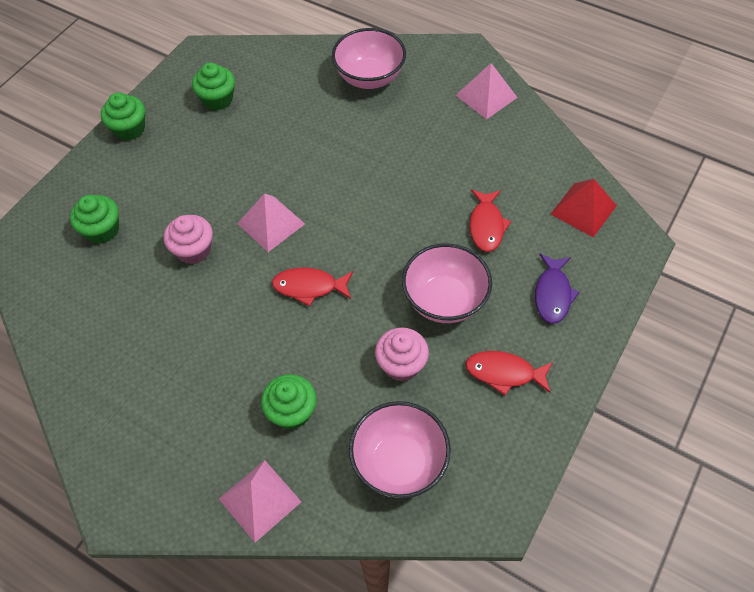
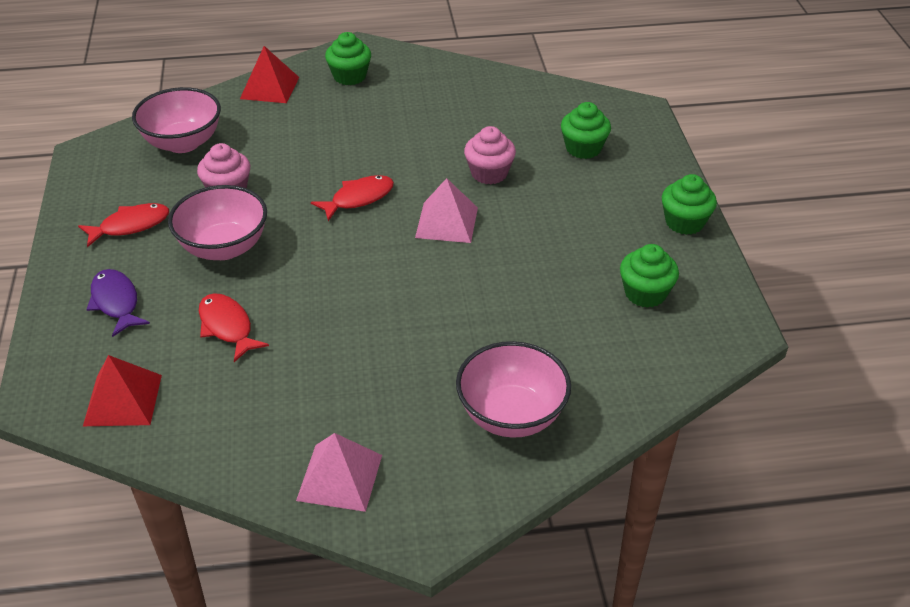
camera: 140 degrees right, 15 degrees down
(260, 500) = (269, 88): pink pyramid -> red pyramid
(292, 411) = (292, 130): green cupcake -> green cupcake (349, 76)

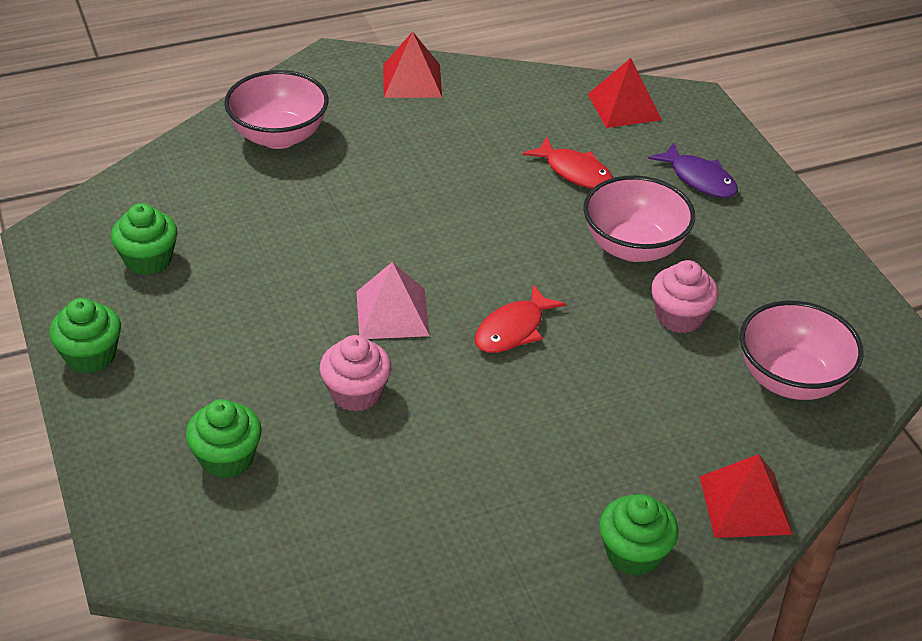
camera: 165 degrees right, 0 degrees up
(130, 226) = (756, 257): red fish -> none
(339, 477) = (412, 80): pink pyramid -> red pyramid

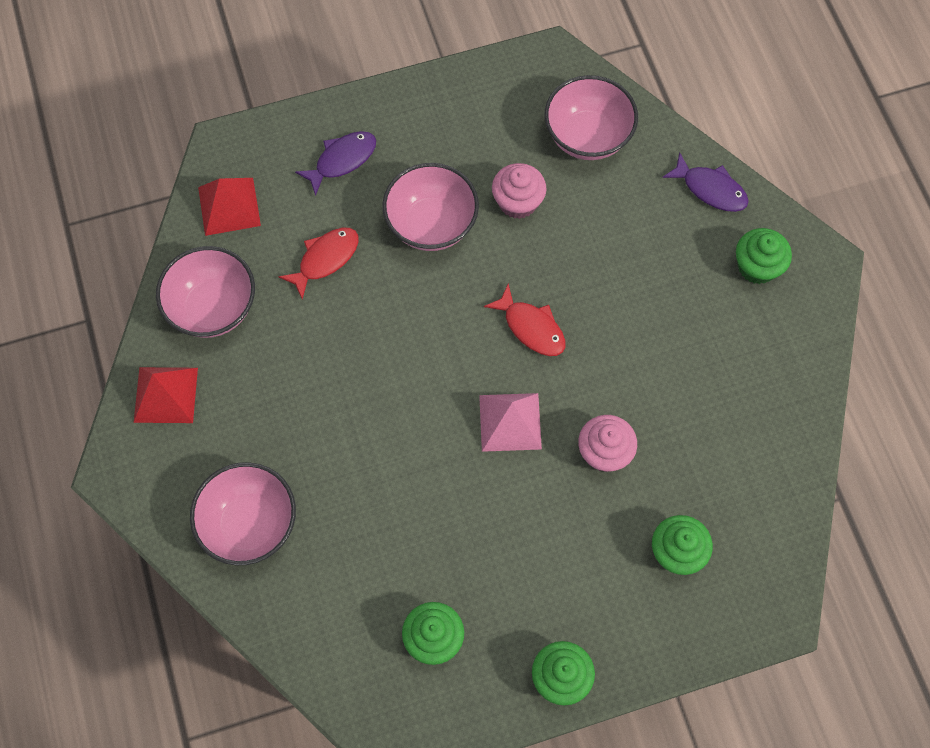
camera: 85 degrees left, 25 degrees up
(507, 103) = (213, 308): none -> pink bowl
(745, 504) = (710, 189): red pyramid -> purple fish

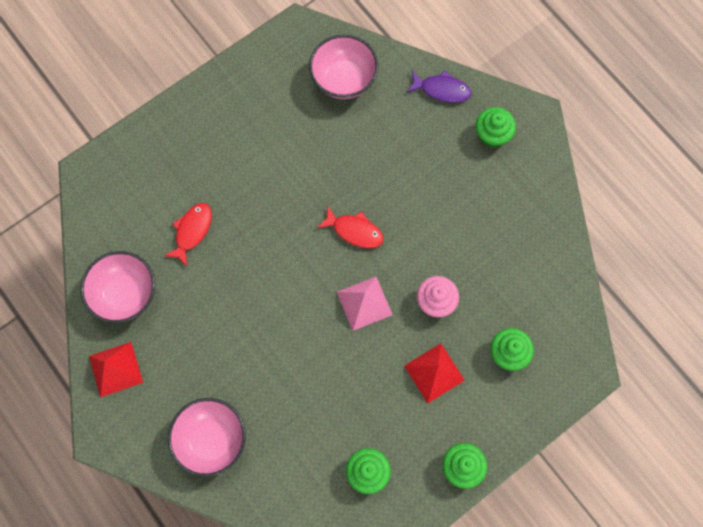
camera: 20 degrees left, 5 degrees up
(229, 206) = (107, 216): red pyramid -> red pyramid (434, 373)
(342, 160) = (176, 154): purple fish -> none
(431, 224) = (258, 180): pink bowl -> none
(517, 202) = (312, 143): pink cupcake -> none

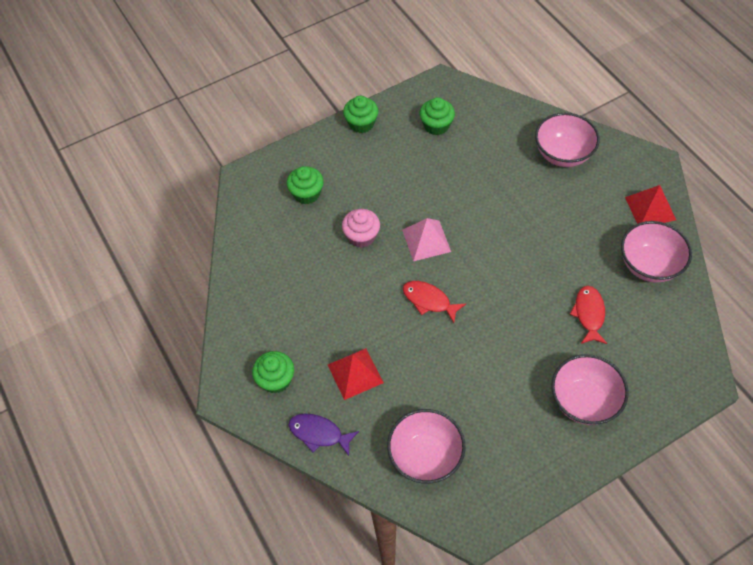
camera: 170 degrees left, 15 degrees down
(192, 231) = (589, 314): red fish -> red fish turned 150 degrees clockwise
(201, 142) = (584, 401): none -> pink bowl
(434, 373) = (372, 185): red pyramid -> red pyramid (355, 373)

